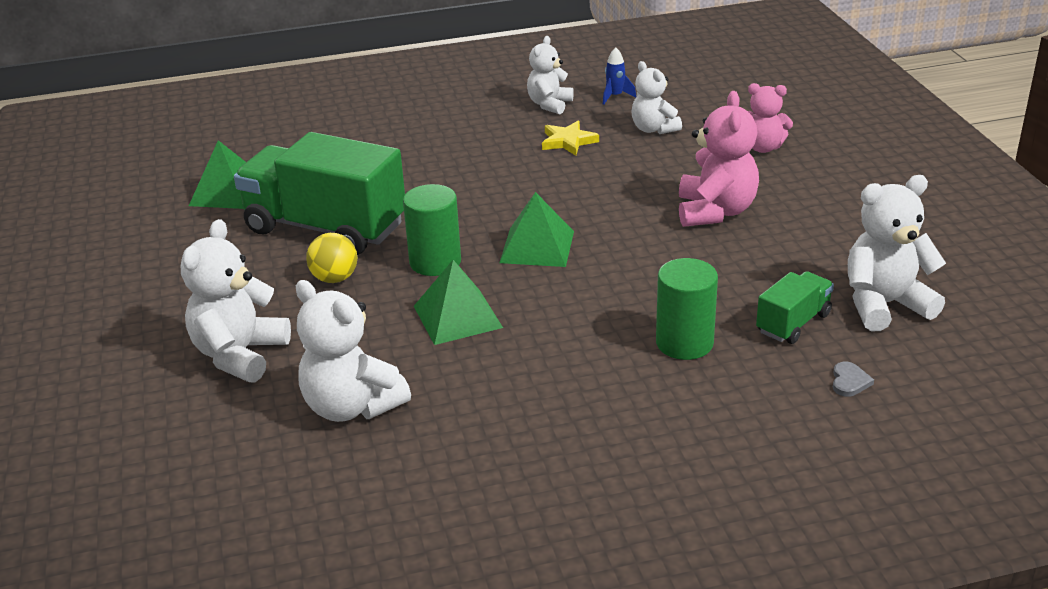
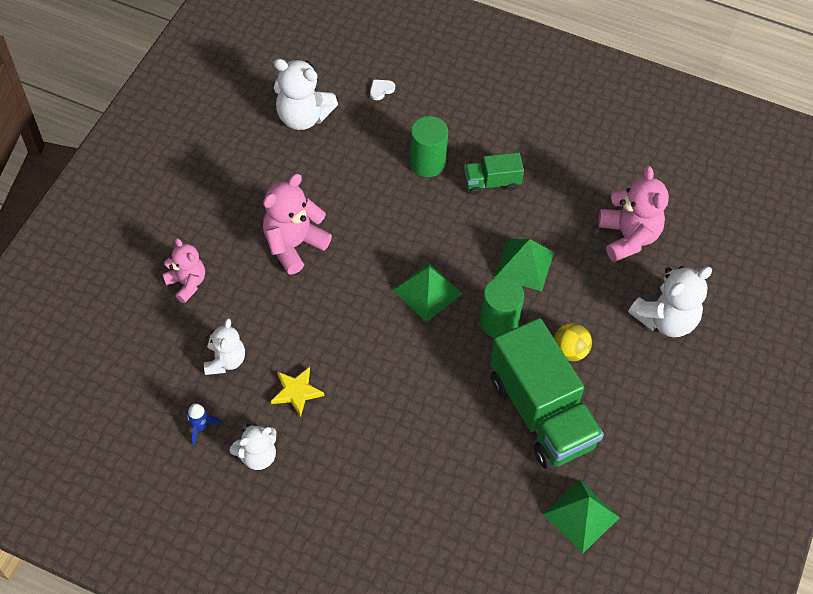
camera: 145 degrees left, 25 degrees up
(352, 406) = (628, 237): white teddy bear -> pink teddy bear
(793, 323) = (361, 137): green truck -> green truck (492, 182)
(849, 381) = (381, 90): grey heart -> white heart

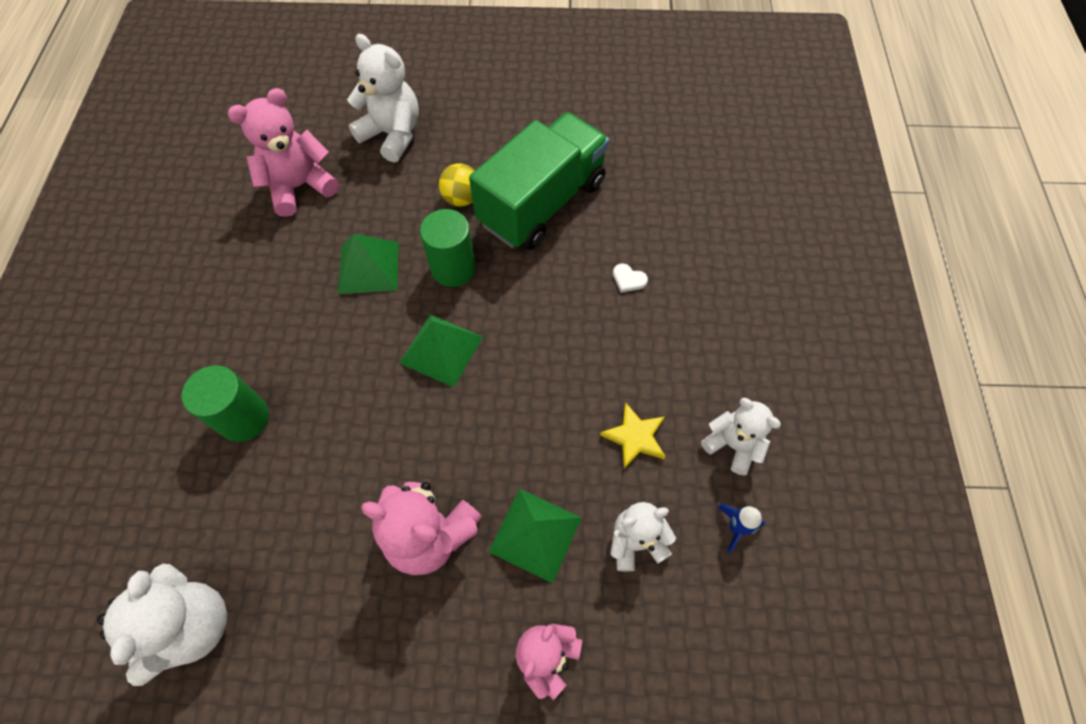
camera: 110 degrees left, 5 degrees up
(381, 90) = (119, 529): white heart -> white heart (628, 279)
(492, 182) = (258, 335): green truck -> none
(581, 515) = (630, 146): green pyramid -> green pyramid (535, 534)

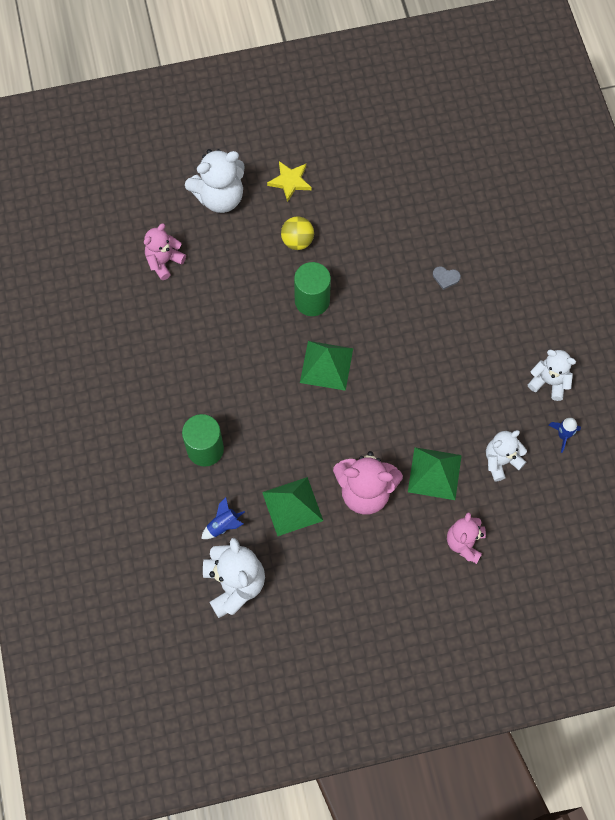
camera: 15 degrees left, 5 degrees up
(218, 530) = (223, 525): none -> blue rocket
(300, 187) = (164, 261): pink teddy bear -> pink teddy bear, size x0.65
(368, 267) = (247, 315): green pyramid -> green pyramid (292, 506)
(392, 135) = (220, 197): white teddy bear -> white teddy bear turned 135 degrees clockwise
(542, 202) = (361, 229): green truck -> none
(628, 279) = (445, 277): white heart -> grey heart
(635, 437) = (482, 393): yellow star -> yellow star (290, 181)

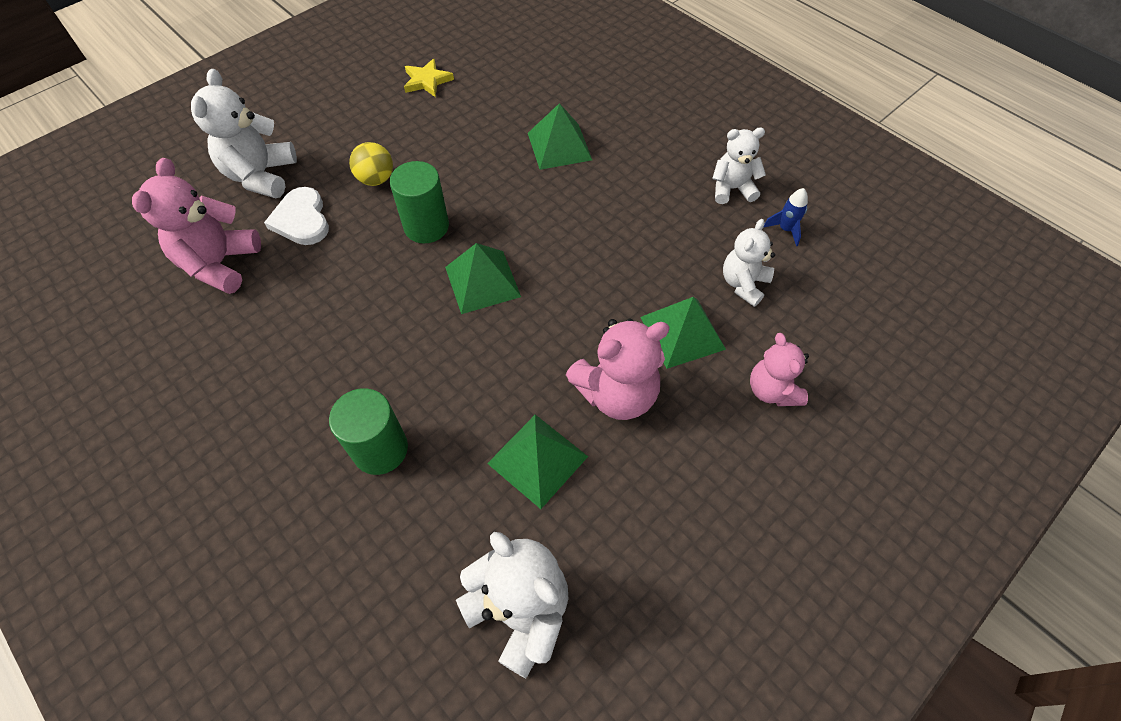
camera: 30 degrees left, 10 degrees down
(164, 261) = (220, 264): pink teddy bear -> pink teddy bear, size x1.54
(220, 197) = (261, 176): white teddy bear -> white teddy bear turned 150 degrees clockwise
(223, 525) = (458, 536): blue rocket -> none
(231, 251) = (301, 219): none -> white heart
(290, 181) = (337, 132): yellow star -> yellow star (427, 81)
(445, 277) = (559, 146): grey heart -> green pyramid

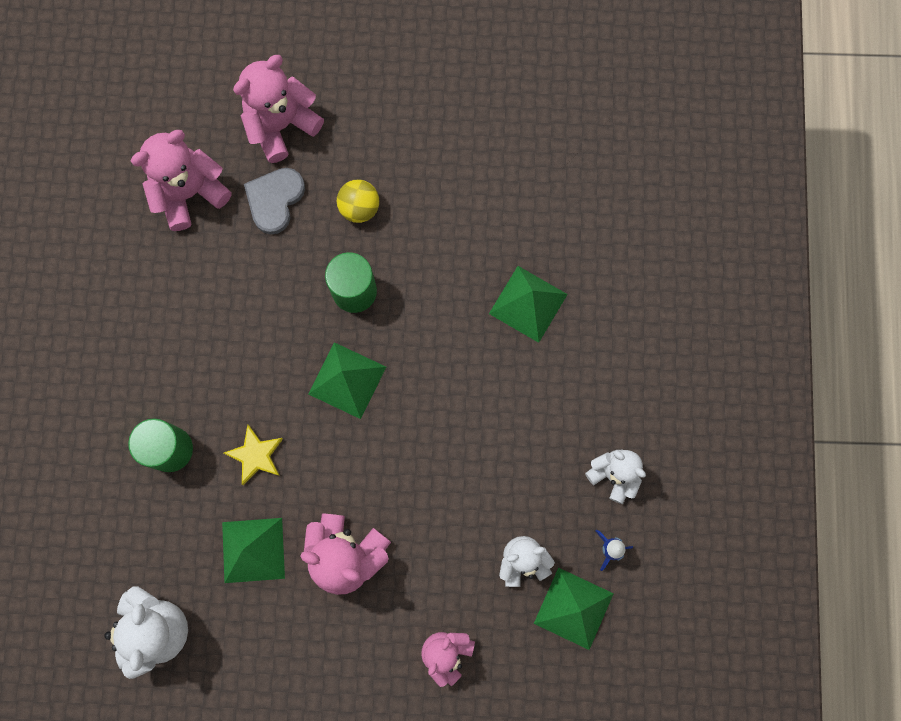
camera: 45 degrees right, 20 degrees up
(261, 176) = (281, 125): white teddy bear -> pink teddy bear
(301, 219) = (275, 200): white heart -> grey heart
(427, 81) = (494, 128): yellow star -> yellow star (255, 455)
(682, 333) = (436, 555): green pyramid -> green pyramid (573, 608)

